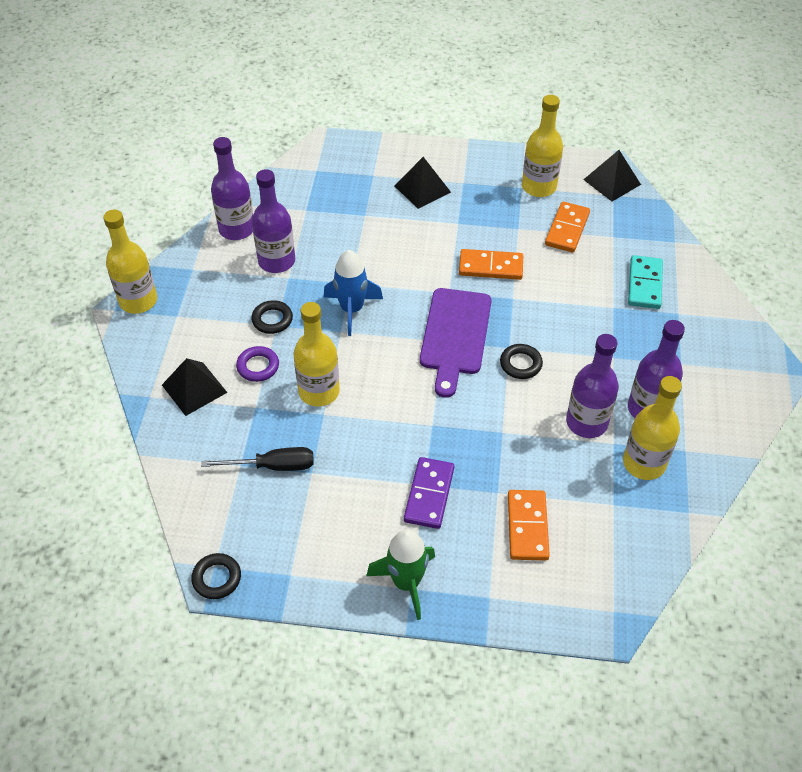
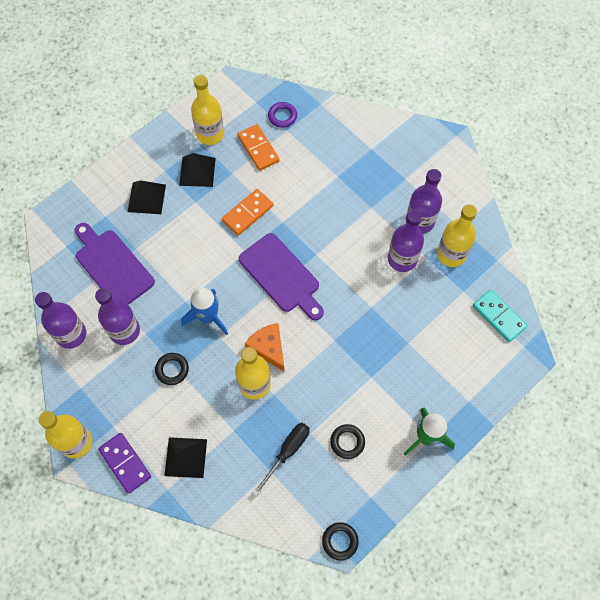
camera: 50 degrees left, 15 degrees up
(258, 366) = (202, 406): purple ring -> purple ring (282, 116)
(331, 211) = (112, 266): none -> purple cutting board
(368, 377) = (268, 348): none -> orange cheese
(429, 494) = (380, 380): purple domino -> purple domino (125, 463)
(520, 364) = (333, 258): black ring -> black ring (347, 442)
(527, 526) = (442, 346): orange domino -> none
(612, 182) = (245, 93): black pyramid -> black pyramid (197, 171)
(644, 284) = (336, 146): turquoise domino -> turquoise domino (498, 316)

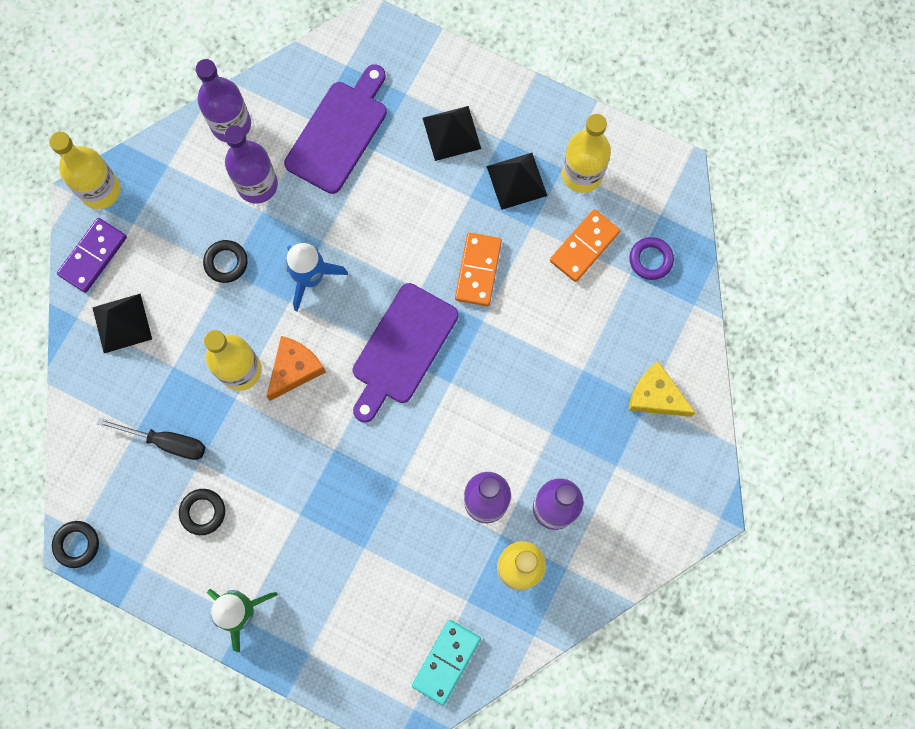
camera: 70 degrees right, 10 degrees up
(247, 213) = (478, 270): orange domino -> orange domino turned 75 degrees clockwise
(369, 143) = (655, 396): none -> yellow cheese

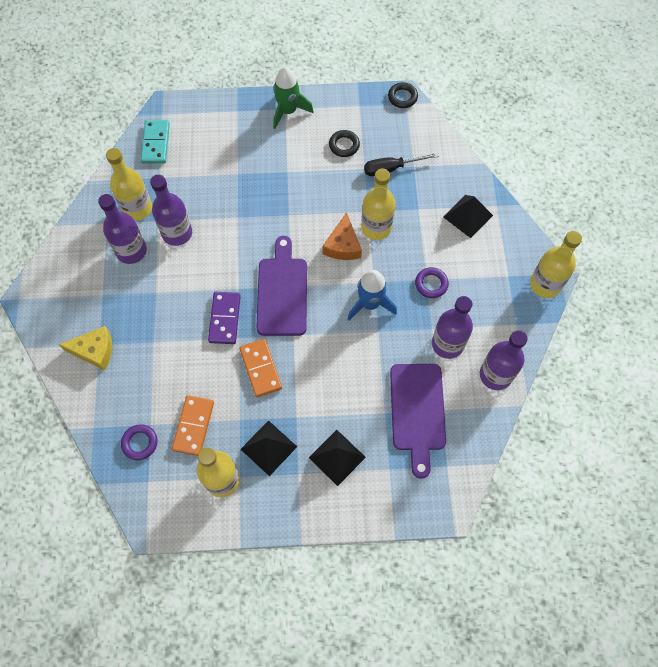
camera: 150 degrees right, 10 degrees down
(93, 256) = (516, 243): purple domino -> purple domino (225, 319)
(226, 262) = (431, 284): black ring -> purple ring

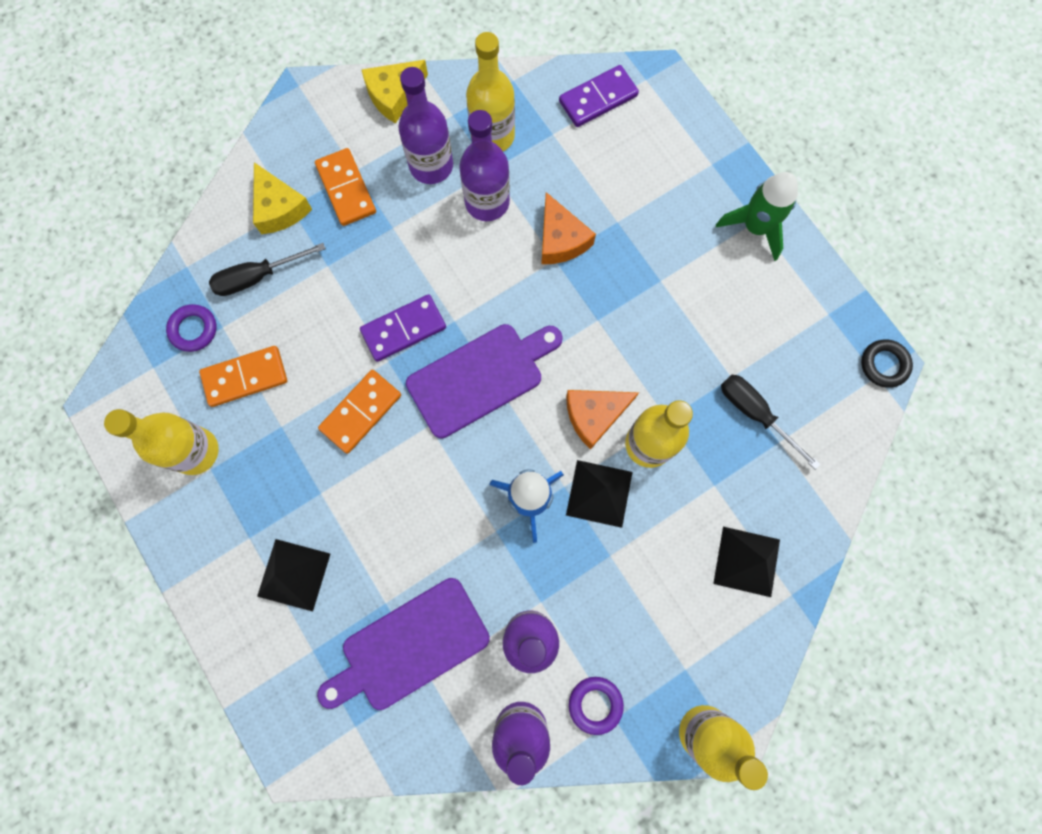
camera: 60 degrees right, 10 degrees up
(69, 247) = (394, 95): none -> yellow cheese
(111, 306) = (346, 189): none -> orange domino
(132, 386) = (258, 277): none -> black screwdriver
(156, 143) = (598, 99): turquoise domino -> purple domino
(228, 207) = (561, 239): none -> orange cheese
(268, 448) = (263, 482): black pyramid -> black pyramid (599, 493)
(344, 145) = (750, 330): black ring -> none
(431, 284) = (607, 566): purple ring -> purple ring (595, 704)

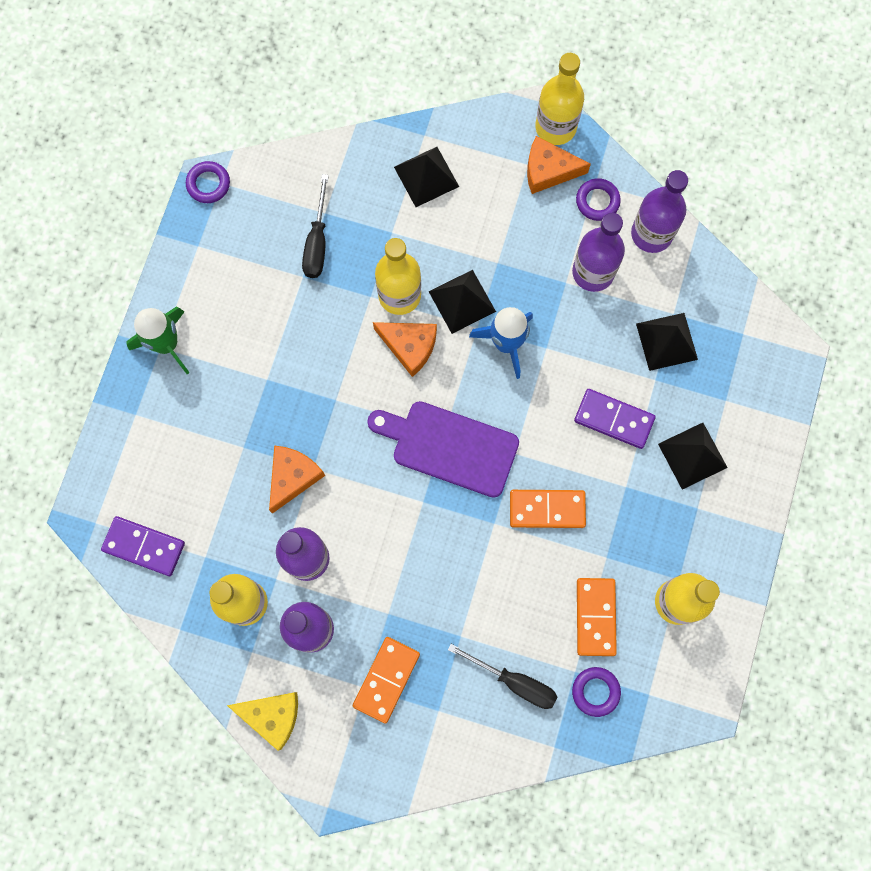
camera: 130 degrees left, 0 degrees up
(245, 377) = (595, 617): orange domino -> orange domino turned 60 degrees clockwise
(279, 208) = (446, 718): yellow cheese -> none
(404, 329) = (461, 533): purple domino -> purple domino (614, 419)
(409, 646) = (667, 341): purple cutting board -> black pyramid
(663, 684) = (548, 171): none -> orange cheese
(884, 365) = (208, 184): black ring -> purple ring

